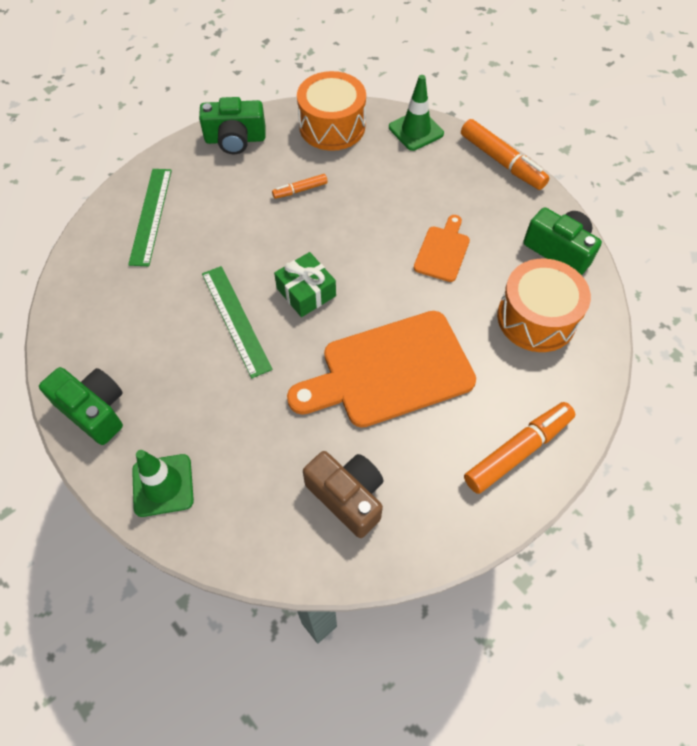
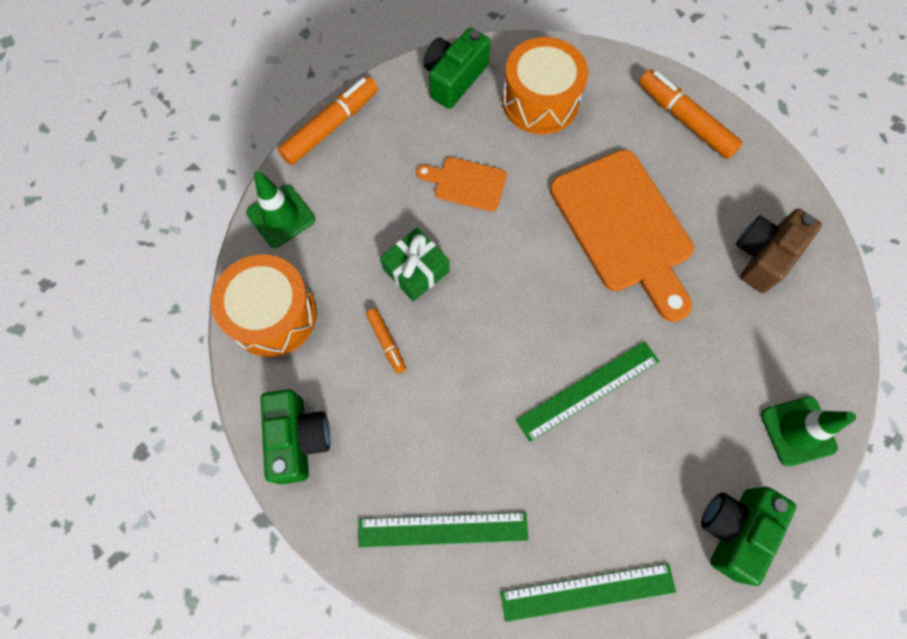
camera: 95 degrees left, 10 degrees up
(80, 299) = (588, 592): none -> green ruler
(306, 292) = (539, 318): green gift -> green gift (416, 270)

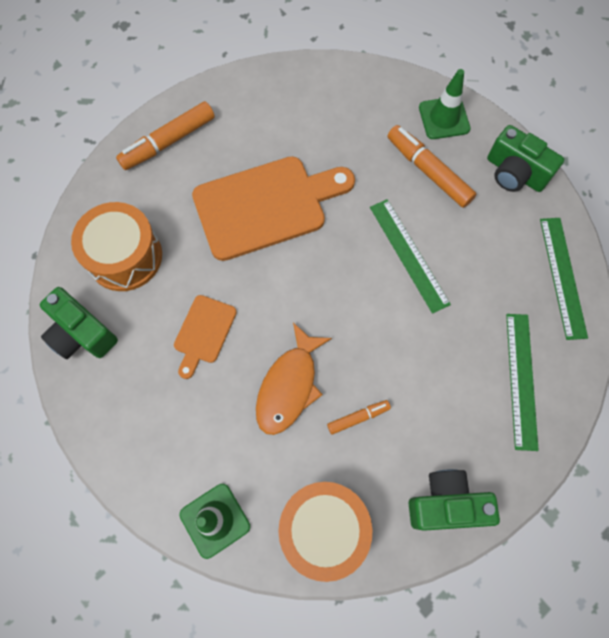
camera: 85 degrees left, 0 degrees up
(331, 126) = (115, 464): orange marker -> orange marker (428, 171)
(416, 270) = (289, 386): green gift -> orange fish
(763, 256) = (303, 111): brown camera -> none

